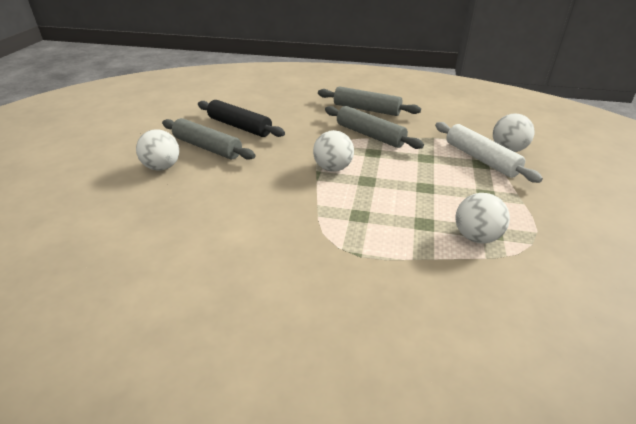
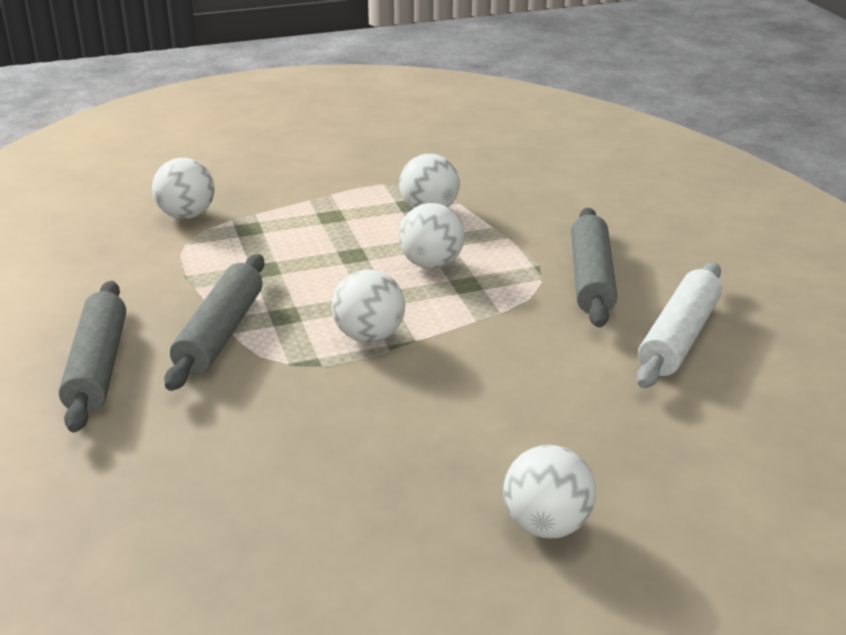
camera: 120 degrees left, 5 degrees down
(207, 147) = (424, 506): grey rolling pin -> grey rolling pin (591, 279)
(239, 126) = (299, 507): black rolling pin -> none
(394, 211) = (431, 264): none -> white ball
(480, 159) = (234, 230): white rolling pin -> white rolling pin (679, 337)

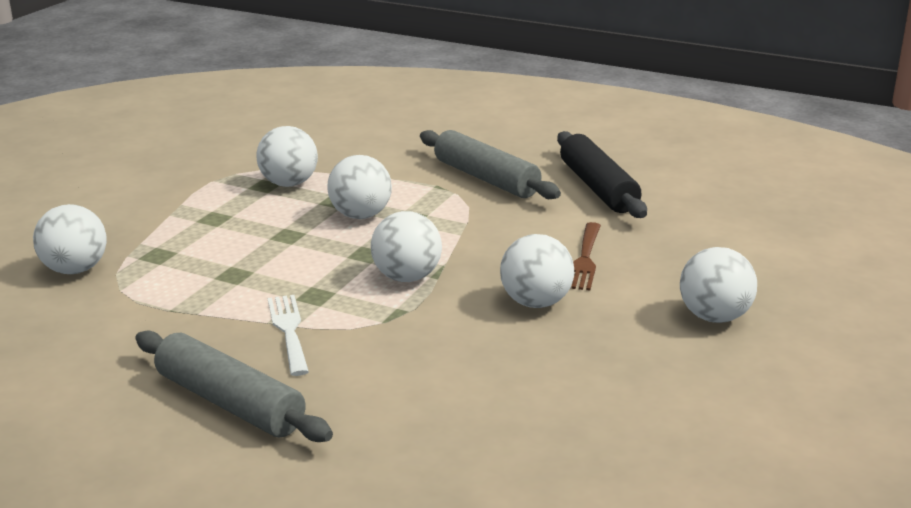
camera: 45 degrees left, 5 degrees down
(220, 333) = (289, 330): grey rolling pin -> white fork
(422, 416) = (536, 303): none -> white ball
(534, 400) = (584, 260): none -> brown fork
(679, 337) = (598, 187): white rolling pin -> black rolling pin

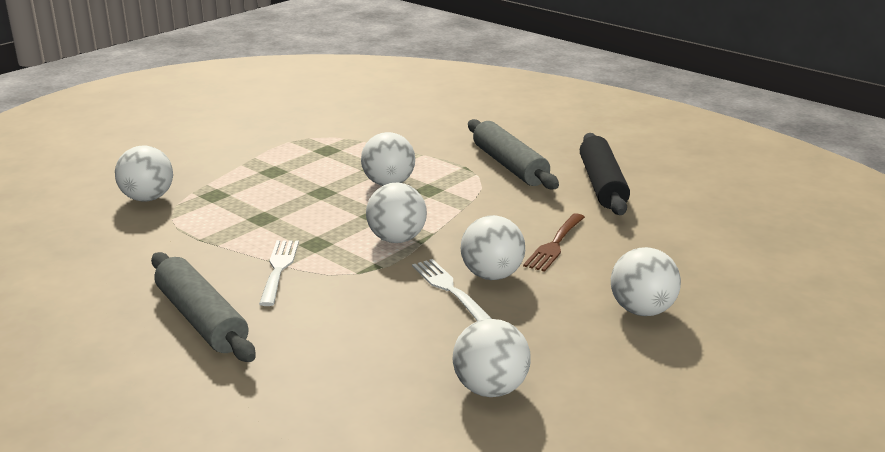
camera: 15 degrees right, 0 degrees up
(289, 184) = (346, 151): white ball -> white ball (490, 389)
(497, 324) = (449, 288): none -> white fork

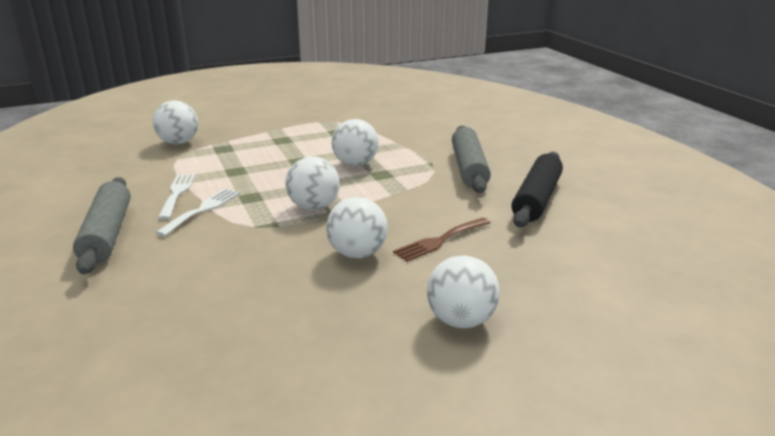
camera: 25 degrees right, 0 degrees up
(449, 288) = (310, 256): white fork -> white fork (177, 193)
(490, 389) = (246, 355): white ball -> none

